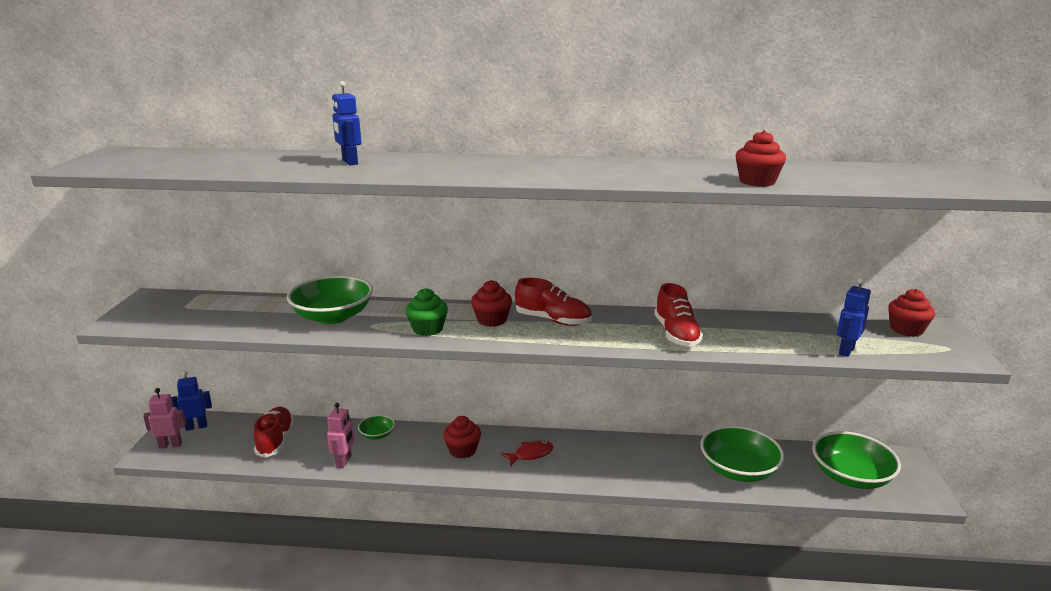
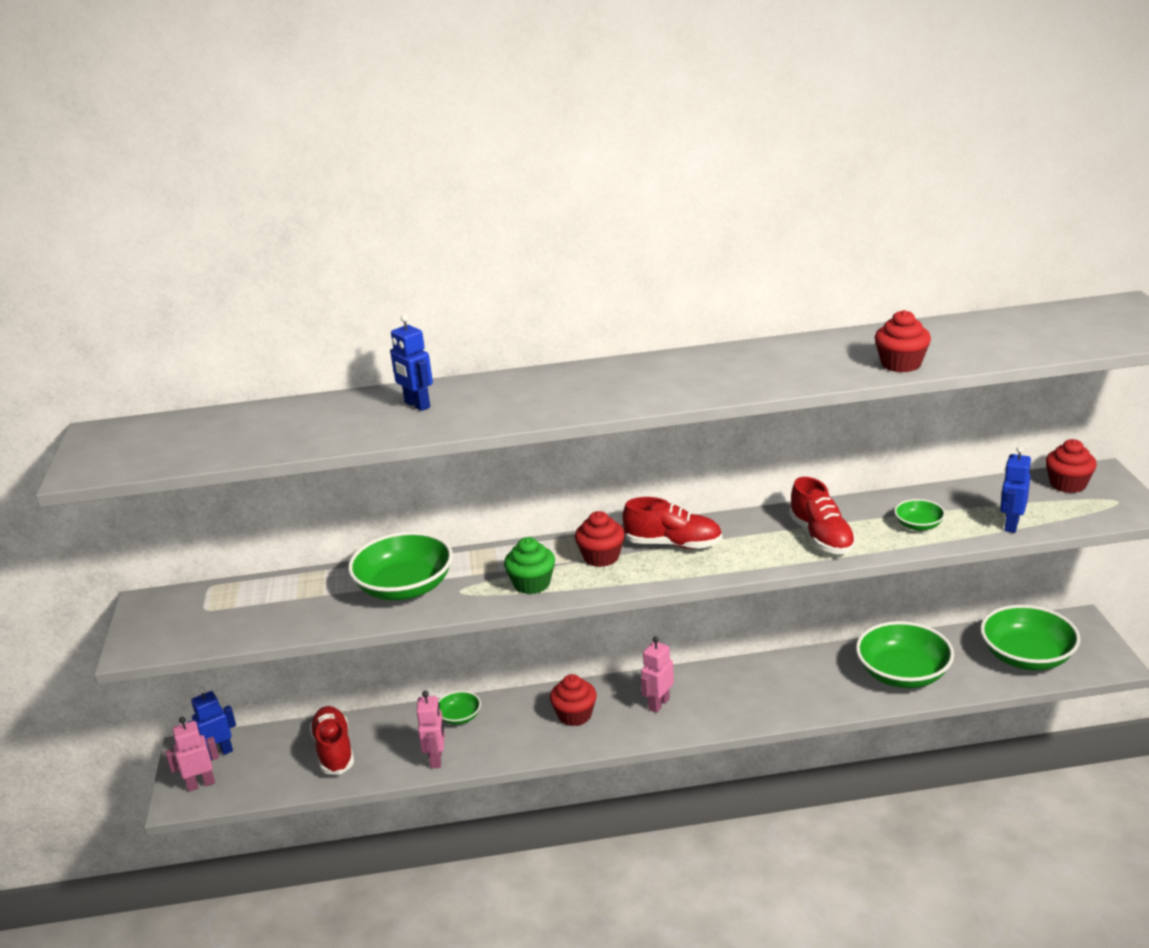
camera: 10 degrees left, 5 degrees up
(530, 454) = (658, 704): red fish -> pink robot
(763, 338) = (918, 525): none -> green bowl

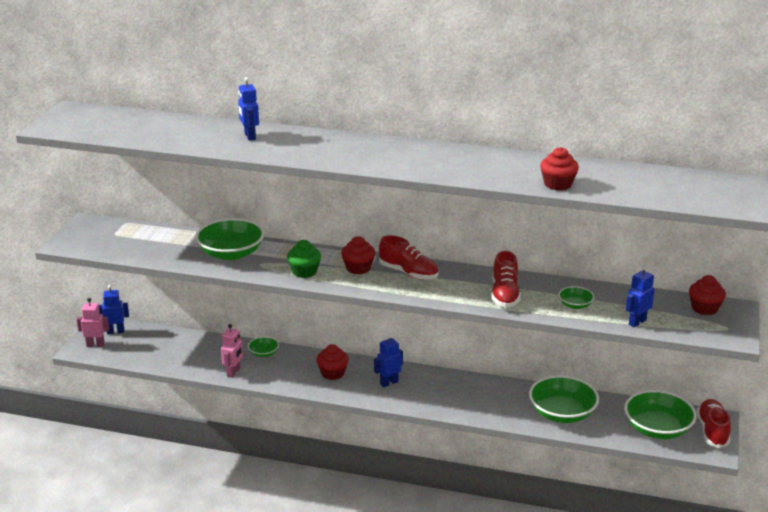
camera: 20 degrees right, 0 degrees up
(334, 750) = (179, 350): red shoe -> red shoe (712, 431)
(658, 704) = (389, 383): pink robot -> blue robot

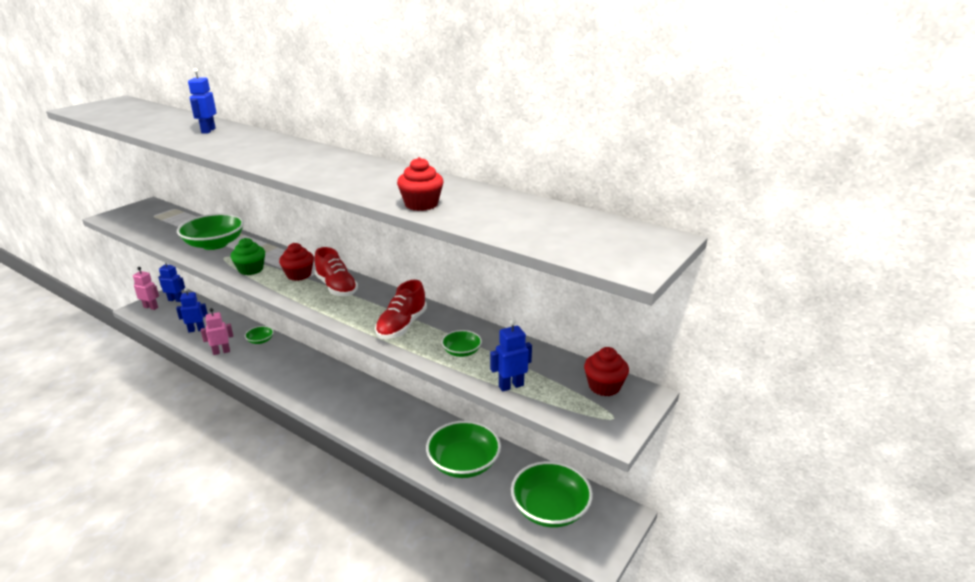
camera: 20 degrees right, 0 degrees up
(233, 372) = (221, 352): pink robot -> pink robot turned 150 degrees counterclockwise
(332, 373) = (296, 371): red cupcake -> none
(389, 383) = (333, 391): blue robot -> blue robot (196, 330)
(712, 431) = (610, 529): red shoe -> none

